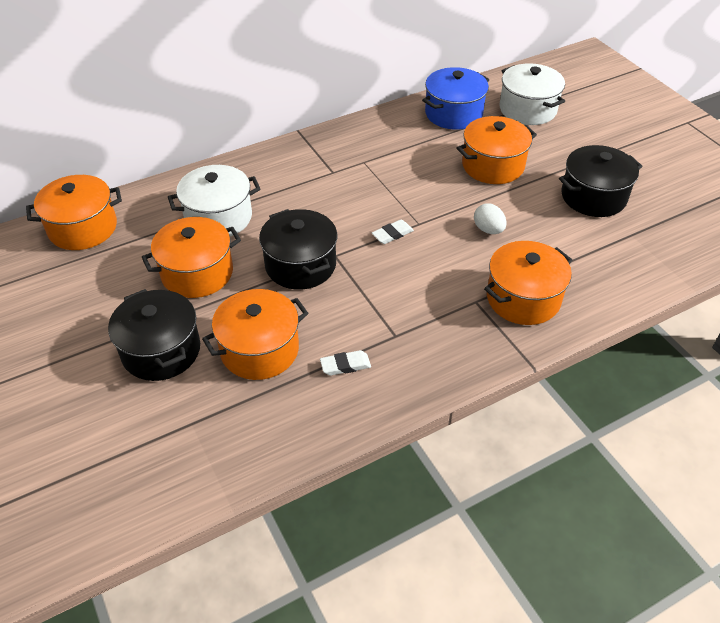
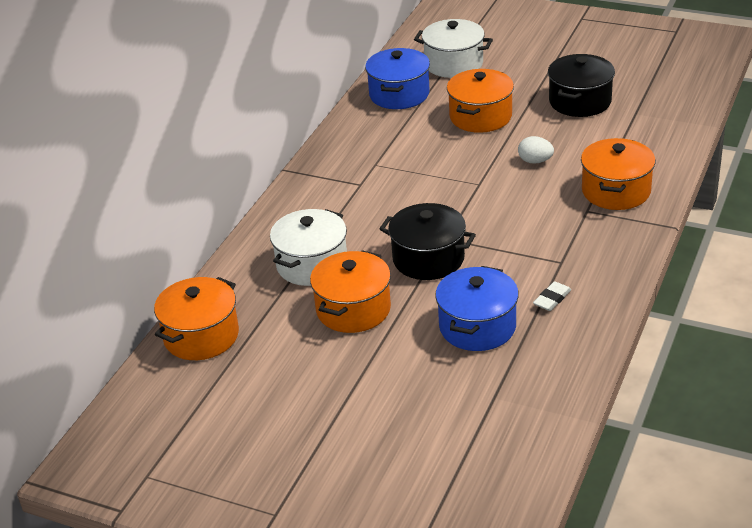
camera: 35 degrees left, 10 degrees down
(161, 350) = (403, 371): black pot -> none
(259, 350) = (477, 326): orange pot -> blue pot
(392, 234) = (469, 201): white eraser -> none

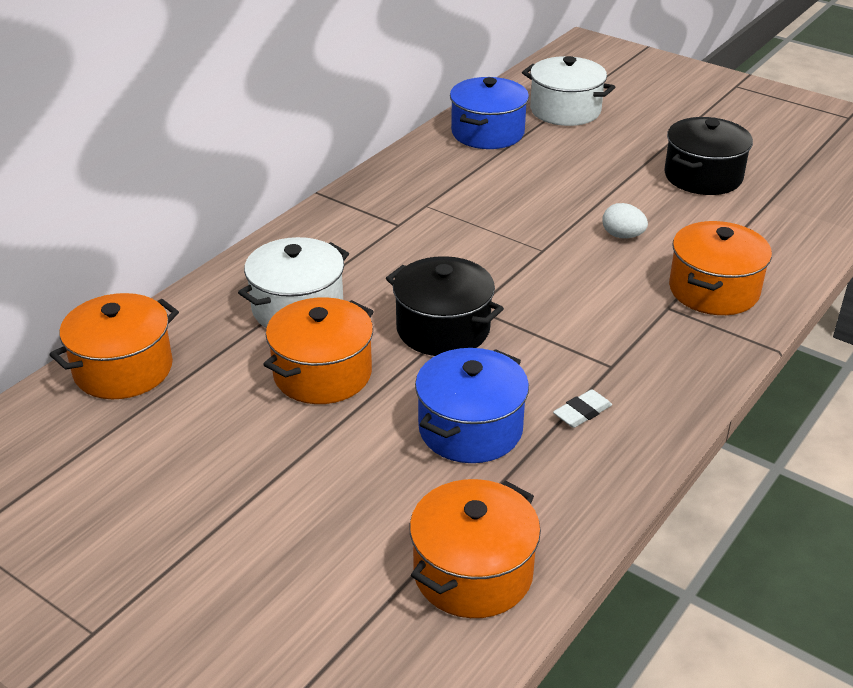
camera: 10 degrees right, 0 degrees up
(480, 117) = (574, 173): orange pot -> orange pot (473, 573)

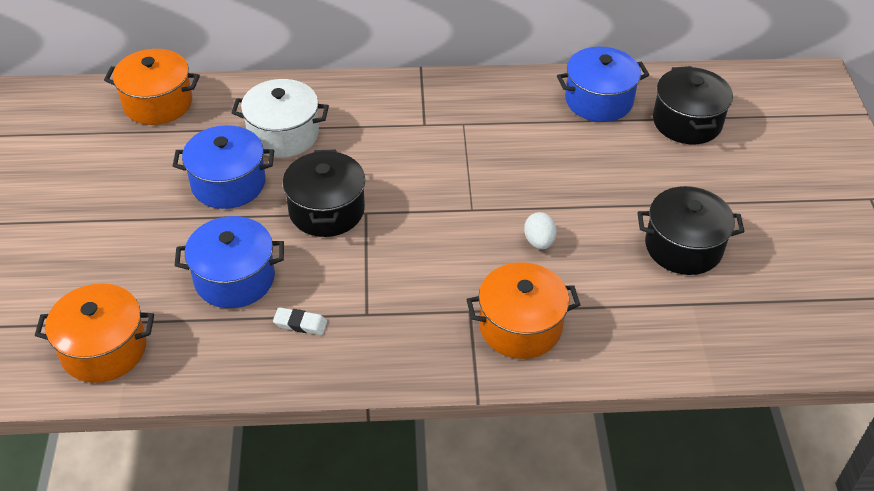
camera: 50 degrees right, 10 degrees up
(322, 374) = (228, 183): orange pot -> blue pot
(565, 110) = (687, 122): white pot -> black pot

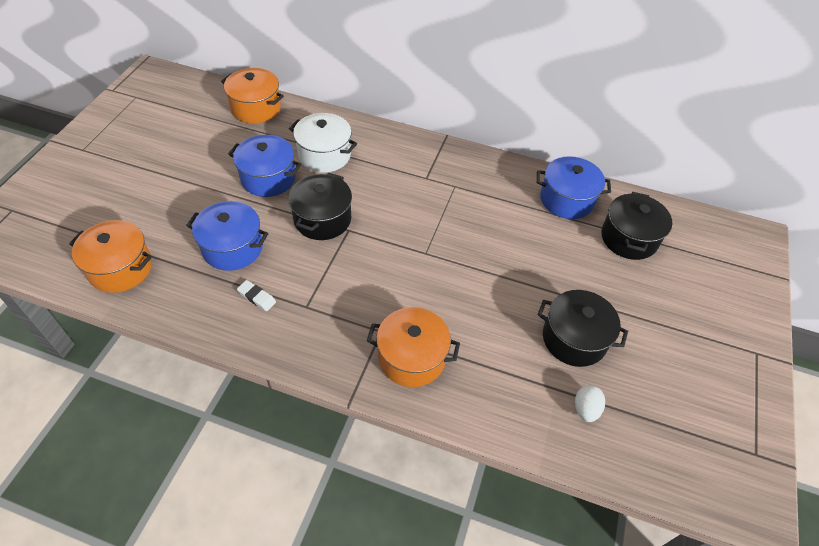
camera: 20 degrees right, 5 degrees up
(539, 242) = (462, 295): white egg -> white egg (585, 409)

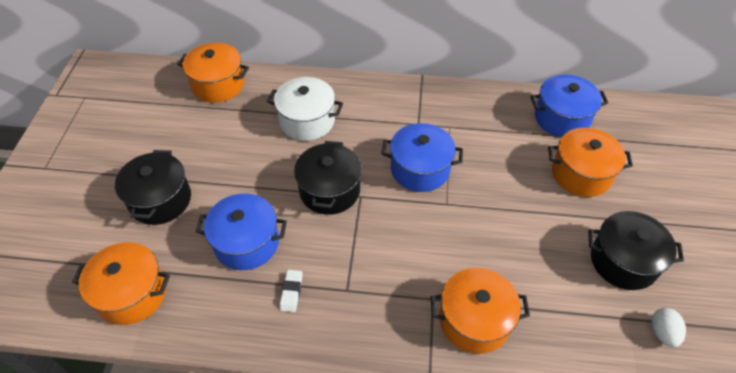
camera: 10 degrees left, 0 degrees up
(257, 297) = (291, 292): white eraser -> white eraser turned 75 degrees clockwise
(268, 178) = (257, 158): blue pot -> blue pot (420, 169)
(565, 253) = (581, 174): none -> orange pot
(629, 238) = (634, 145): black pot -> black pot (160, 200)

